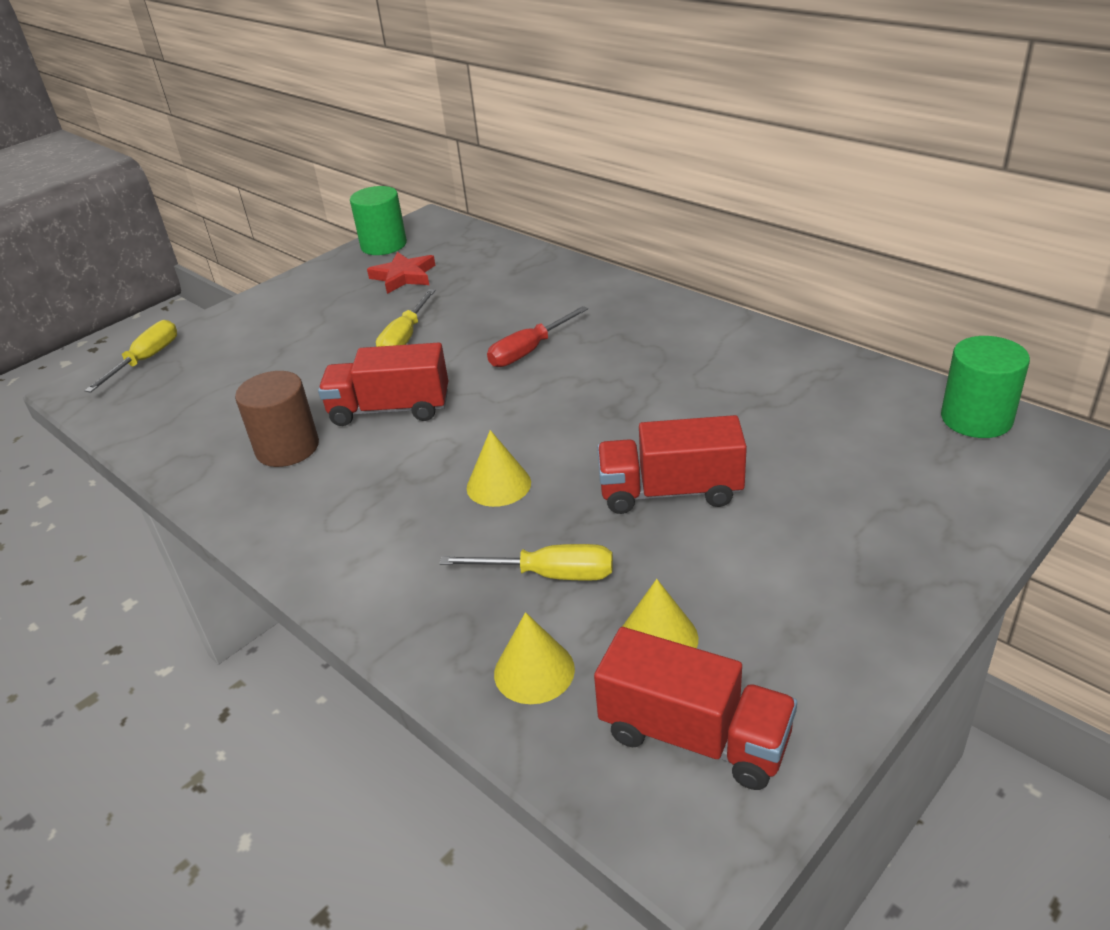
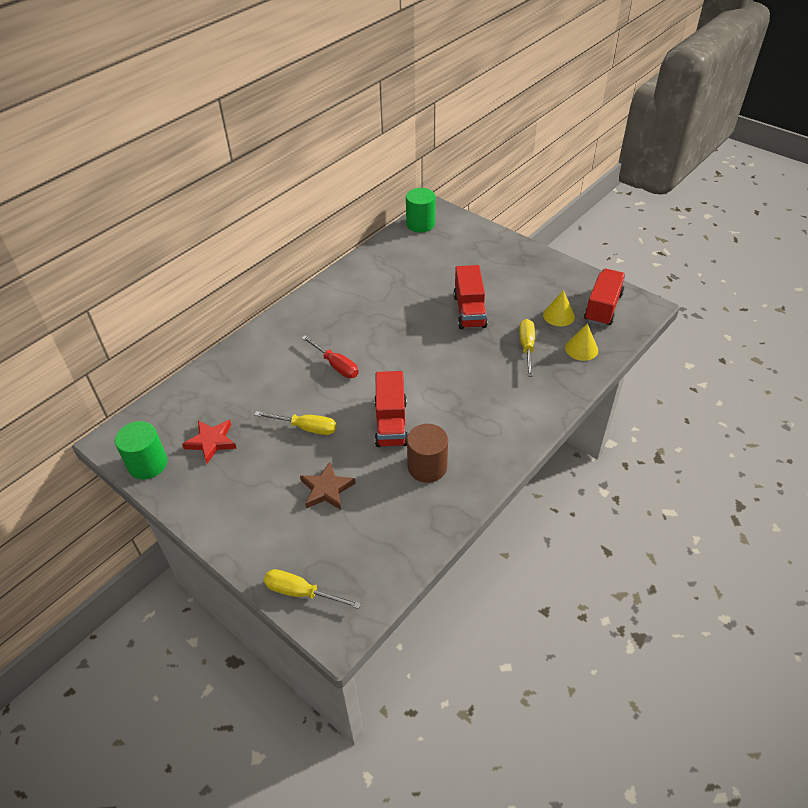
camera: 95 degrees left, 10 degrees up
(288, 364) = (326, 489): none -> brown star
(498, 485) = (464, 368): yellow cone -> none

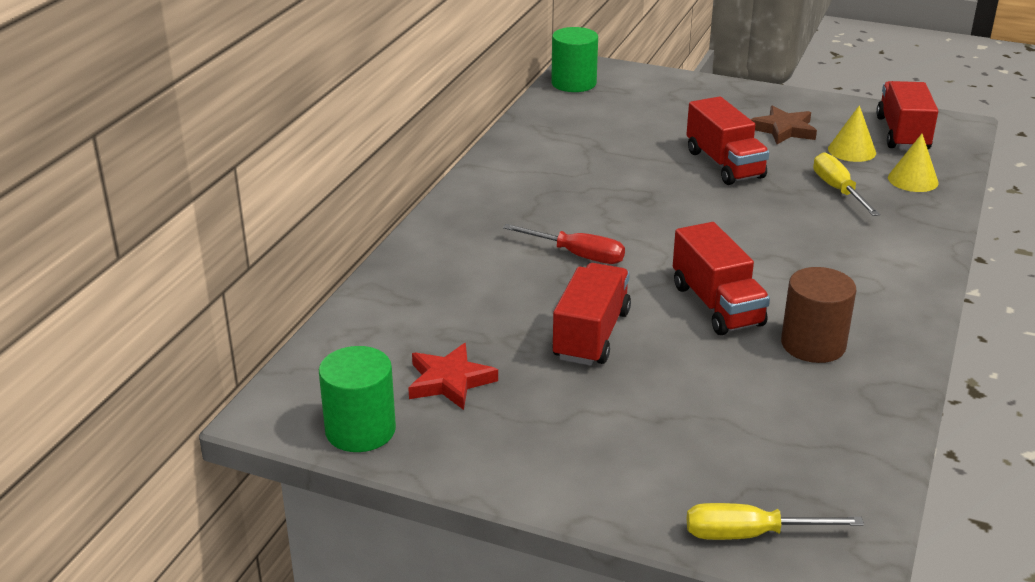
camera: 20 degrees left, 15 degrees down
(306, 428) = (591, 335): yellow screwdriver -> red truck
(326, 489) = (684, 401): brown star -> brown star (784, 130)

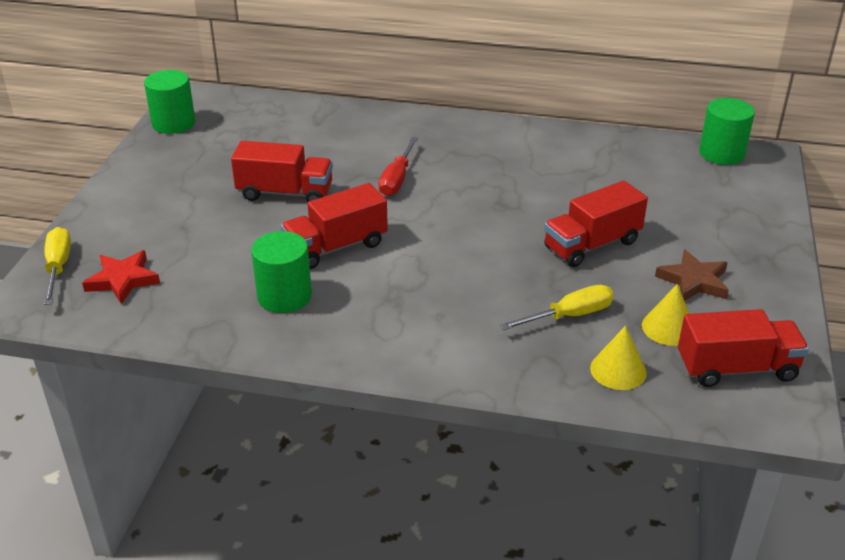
camera: 80 degrees right, 5 degrees up
(450, 381) = (225, 145): red star -> red star (123, 280)
(813, 344) = (284, 296): brown cylinder -> green cylinder

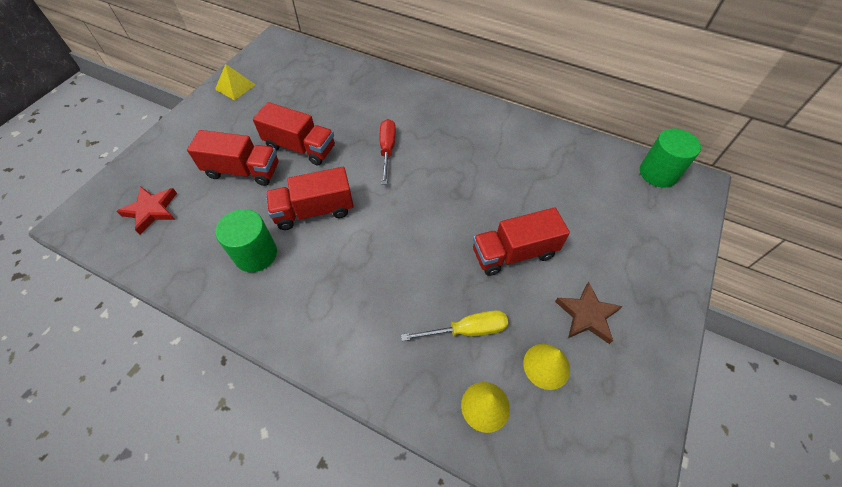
camera: 15 degrees right, 20 degrees up
(58, 267) = (115, 188): yellow screwdriver -> none
(162, 148) = (235, 87): none -> yellow pyramid
(173, 123) = (252, 65): green cylinder -> none
(397, 179) = (387, 150): red screwdriver -> red screwdriver turned 150 degrees clockwise
(736, 368) = (591, 433): red truck -> red truck (243, 171)

